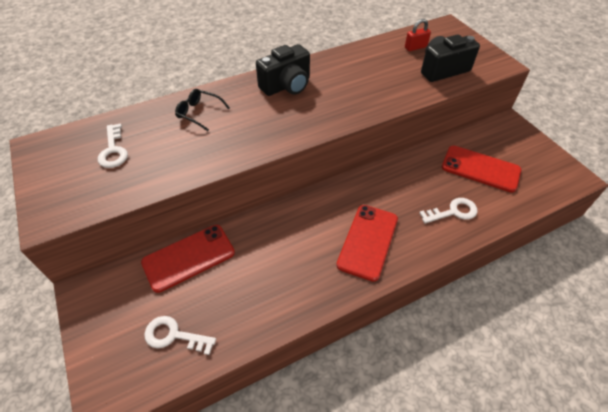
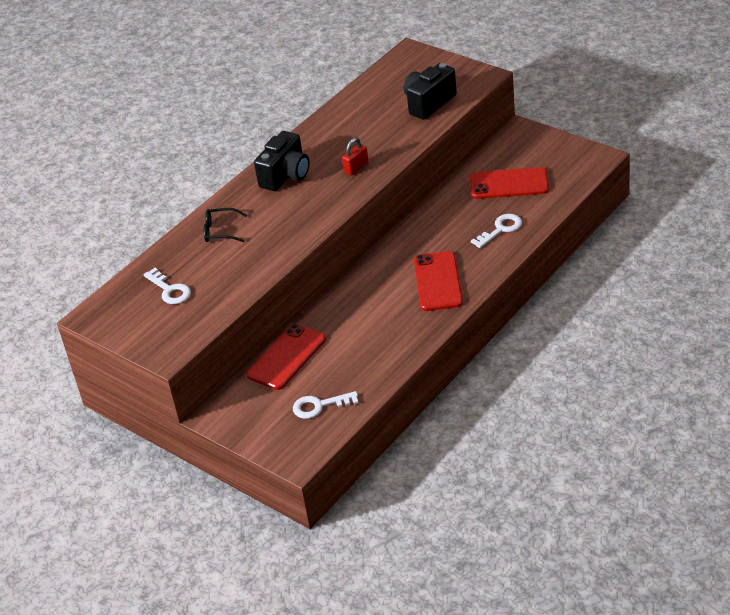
camera: 20 degrees left, 10 degrees down
(415, 47) = (389, 89): red padlock -> red padlock (356, 168)

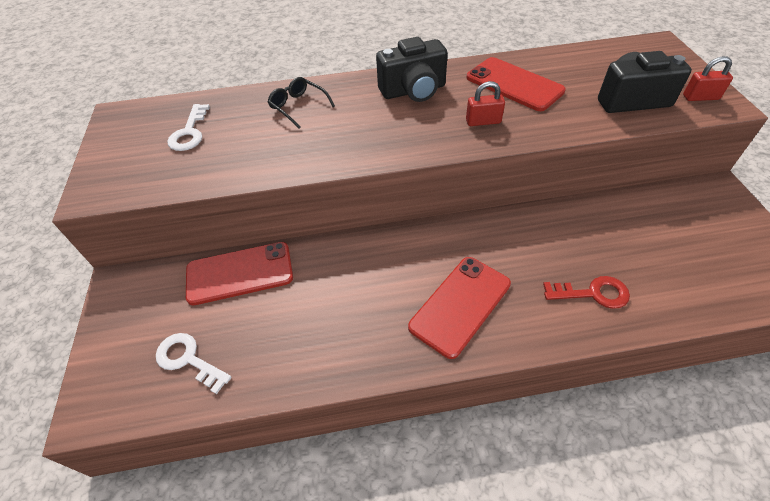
camera: 40 degrees right, 10 degrees up
(466, 79) = (700, 97): none -> red padlock
(500, 229) = (593, 293): white key -> red key
(509, 184) = (653, 244): red phone -> red phone (514, 84)

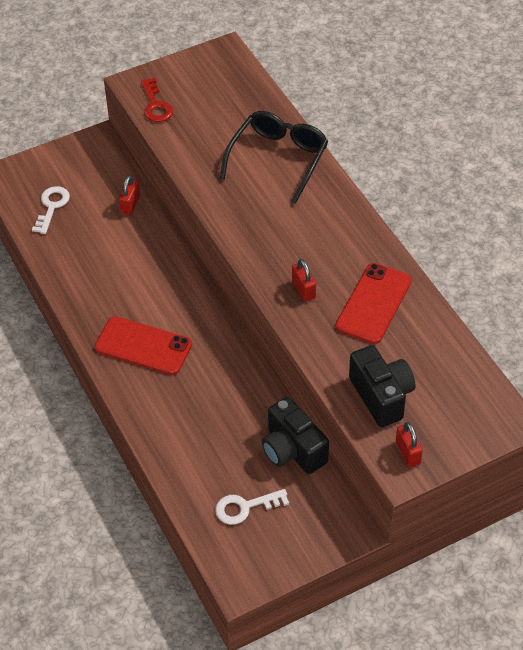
camera: 70 degrees right, 0 degrees up
(189, 132) = (218, 105): white key -> white key (245, 507)
(239, 273) = (130, 204): red phone -> red padlock
(298, 106) = (278, 159): black glasses -> black glasses, size x1.86
(413, 91) = (333, 231): black camera -> black camera (292, 450)
(593, 293) = (182, 430): red key -> red key (156, 105)

